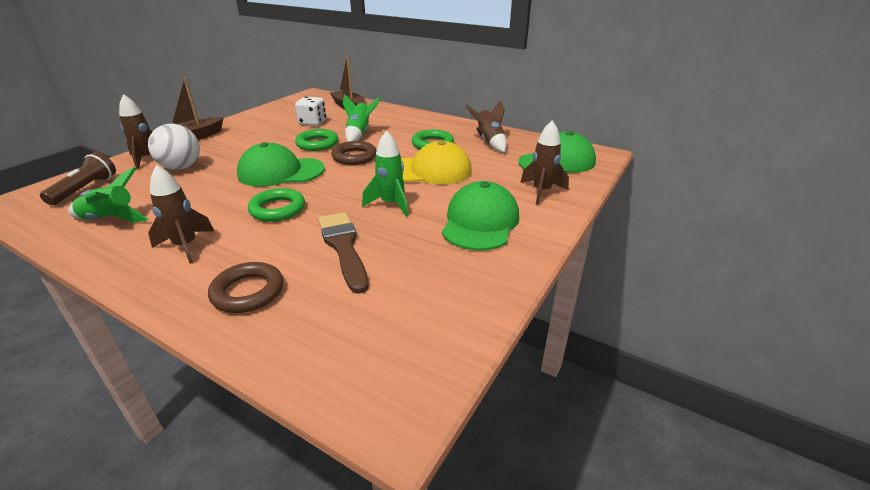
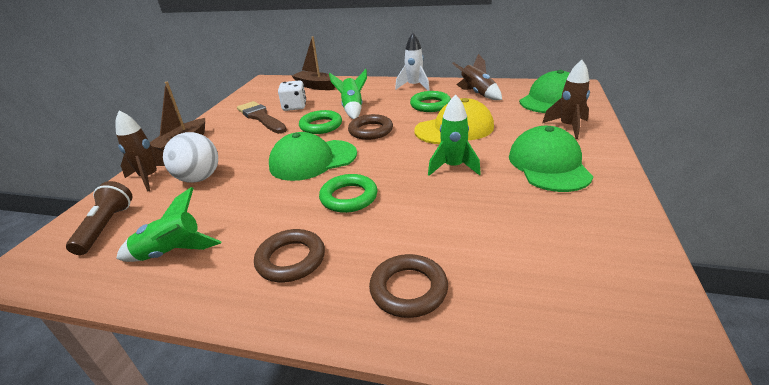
camera: 15 degrees left, 0 degrees up
(186, 246) = (291, 259): brown rocket -> brown ring
(343, 247) = (454, 218): brown brush -> brown brush (261, 117)
(437, 124) = (414, 86): none -> white rocket

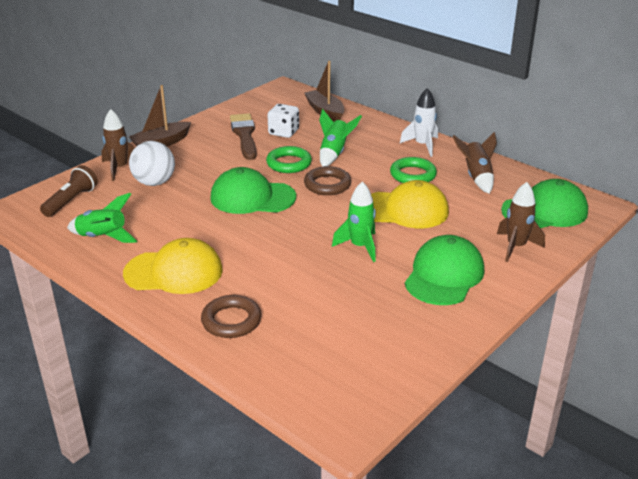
camera: 25 degrees right, 0 degrees up
(291, 259) = (174, 272): brown ring -> yellow cap
(349, 197) = (251, 241): green ring -> none

